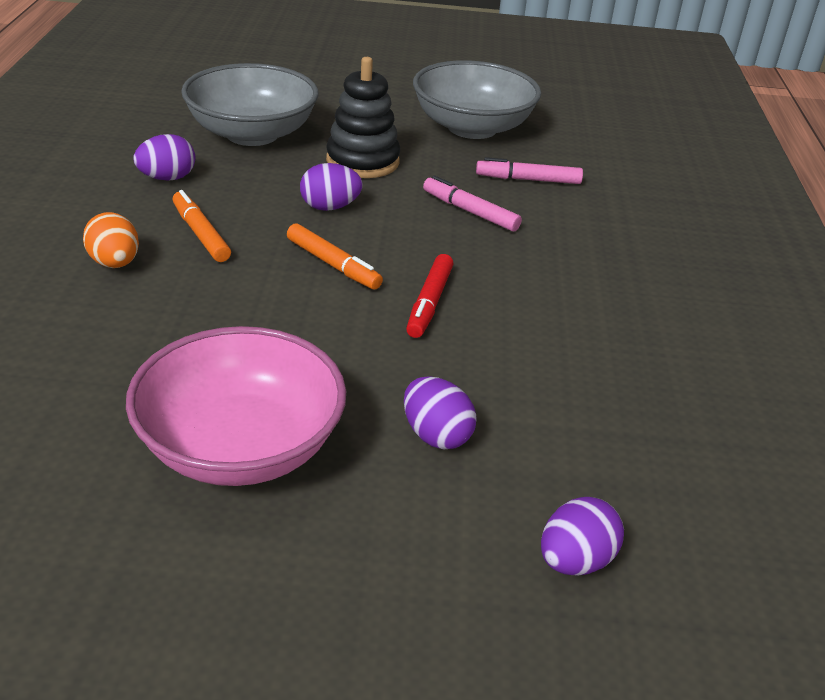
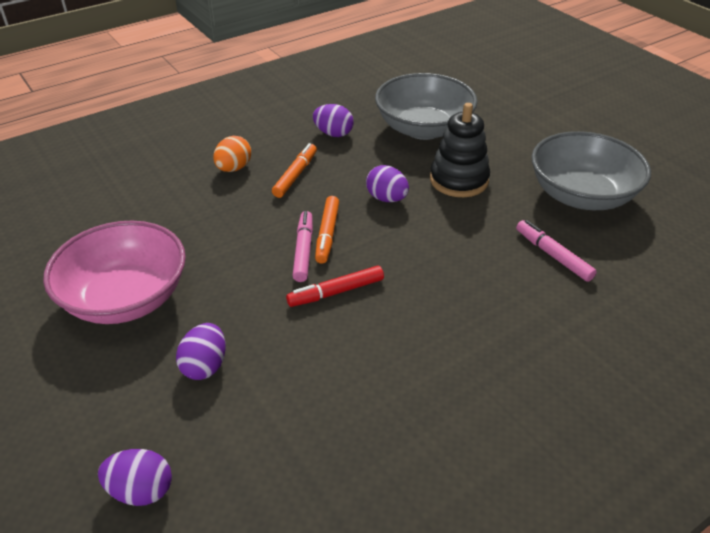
camera: 55 degrees right, 5 degrees up
(470, 212) = (467, 253): pink marker -> pink marker (303, 251)

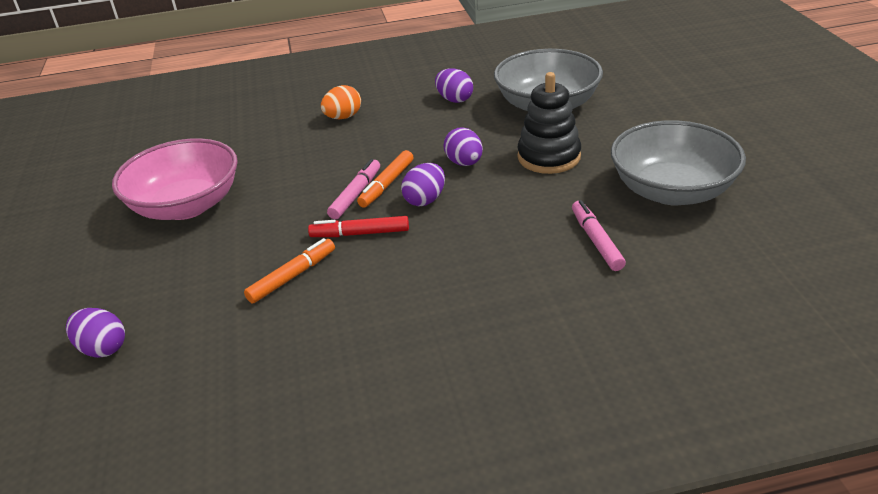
camera: 25 degrees right, 5 degrees down
(205, 366) = (211, 269): purple egg -> purple egg (425, 200)
(295, 175) = (393, 131): orange marker -> orange marker (292, 276)

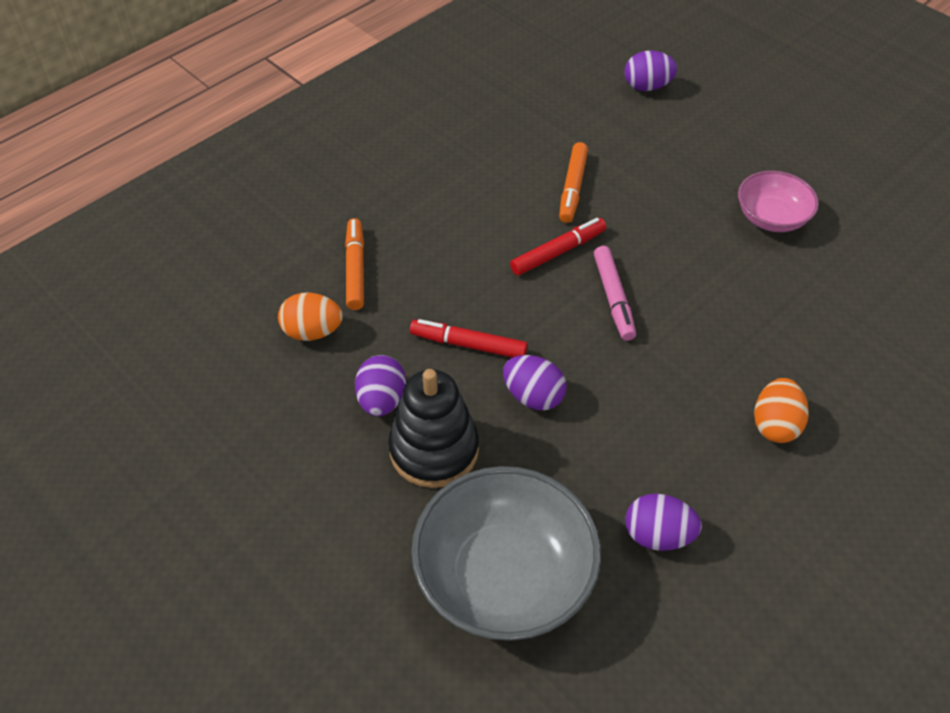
camera: 145 degrees right, 15 degrees up
(186, 205) = (771, 217): pink bowl -> pink bowl, size x0.56
(387, 184) = (594, 326): orange marker -> orange marker (355, 269)
(425, 200) = (530, 319): purple egg -> purple egg (382, 400)
(482, 199) = (469, 345): none -> red marker
(596, 241) = (312, 332): pink marker -> orange egg
(672, 191) = (253, 443): grey bowl -> none

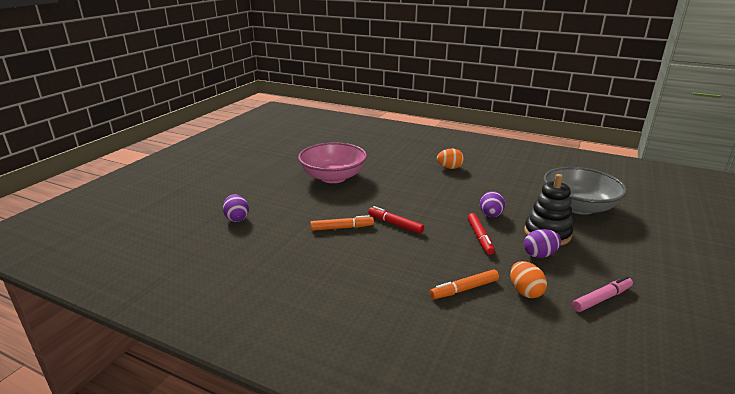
camera: 110 degrees left, 25 degrees down
(613, 297) = (414, 205): pink marker -> pink marker (601, 299)
(657, 535) = (522, 182): purple egg -> none
(771, 217) = (333, 177): pink bowl -> pink bowl, size x1.78

